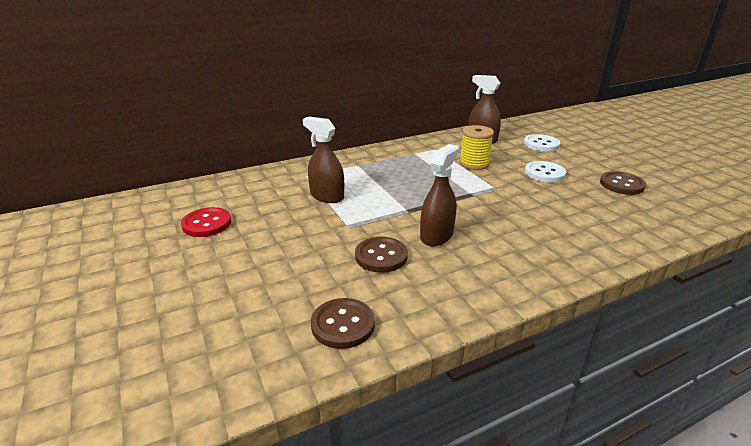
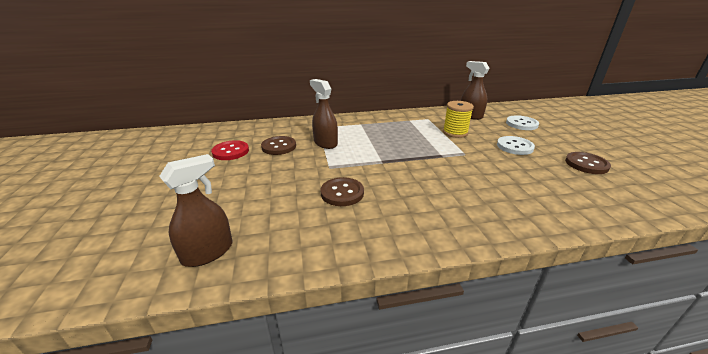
camera: 15 degrees right, 0 degrees up
(343, 325) = (282, 242): brown button -> brown button (279, 147)
(436, 236) = (395, 184): brown spray bottle -> brown spray bottle (208, 252)

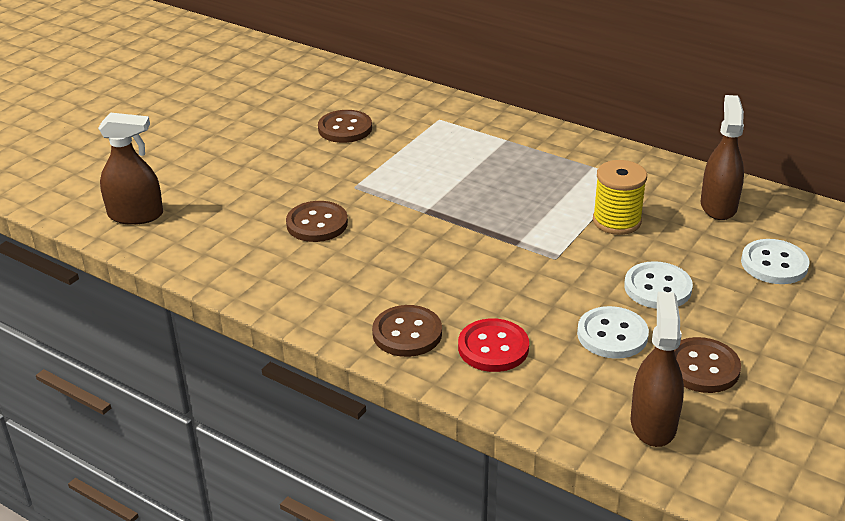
camera: 45 degrees right, 5 degrees up
(230, 151) = (286, 111): red button -> red button (493, 347)
(325, 143) = (405, 150): brown spray bottle -> brown spray bottle (653, 423)
(486, 219) = (407, 333): none -> brown button
(542, 170) = (612, 335): none -> white button

